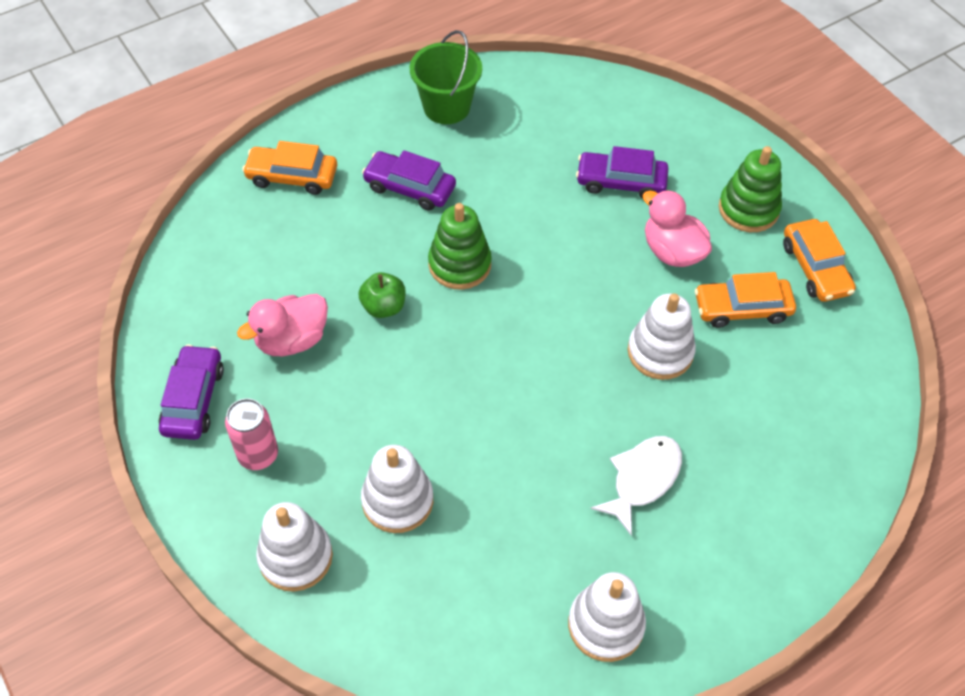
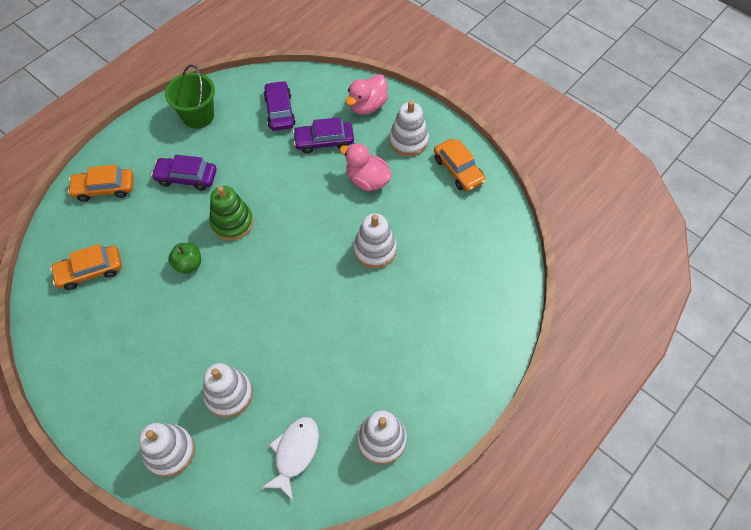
camera: 15 degrees left, 5 degrees up
(193, 399) = (73, 361): purple car -> purple car (280, 111)
(258, 455) = (127, 388): pink can -> none
(292, 340) = (131, 303): pink duck -> pink duck (367, 106)
(642, 479) = (383, 337): white fish -> white fish (295, 453)
(742, 308) = (419, 208): orange car -> orange car (90, 271)
(748, 209) = (408, 141): green stacking toy -> white stacking toy

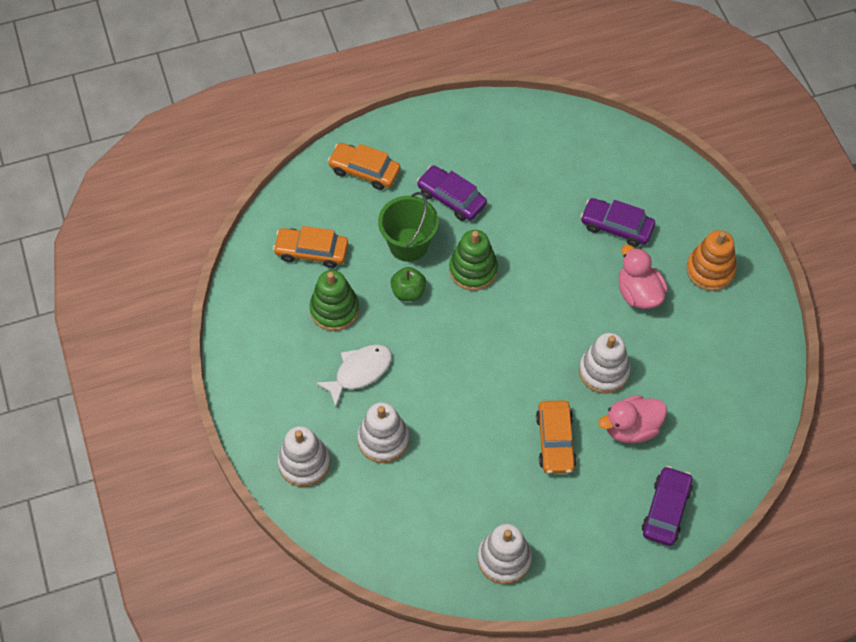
camera: 30 degrees right, 0 degrees up
(133, 308) = (334, 309): none -> green stacking toy
(198, 116) = (497, 134): green bucket -> green bucket (408, 244)
(280, 111) = (587, 169): purple car -> purple car (666, 510)
(295, 453) = (416, 526): white fish -> white fish (359, 372)
(367, 106) = (687, 208): pink duck -> pink duck (631, 428)
(408, 141) = (710, 270): white stacking toy -> orange stacking toy
(458, 170) = (746, 330): orange car -> orange car (555, 441)

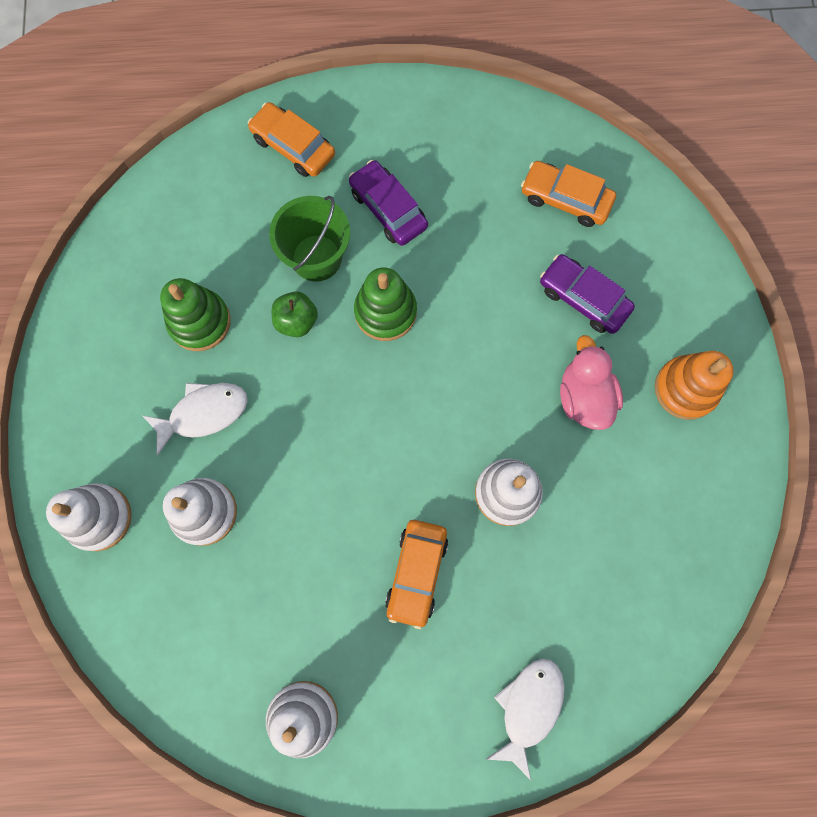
camera: 15 degrees right, 15 degrees up
(312, 252) = (196, 238): orange car -> orange car (565, 199)
(631, 428) = (518, 581): pink duck -> none
(666, 510) = (529, 708): purple car -> white fish

